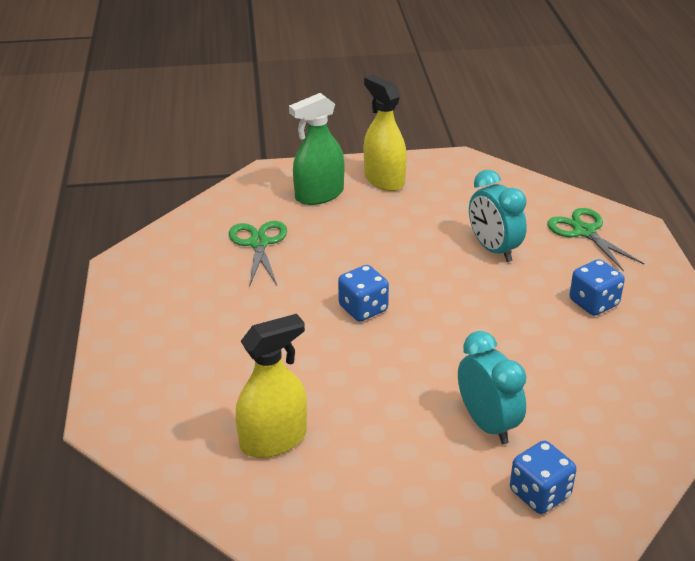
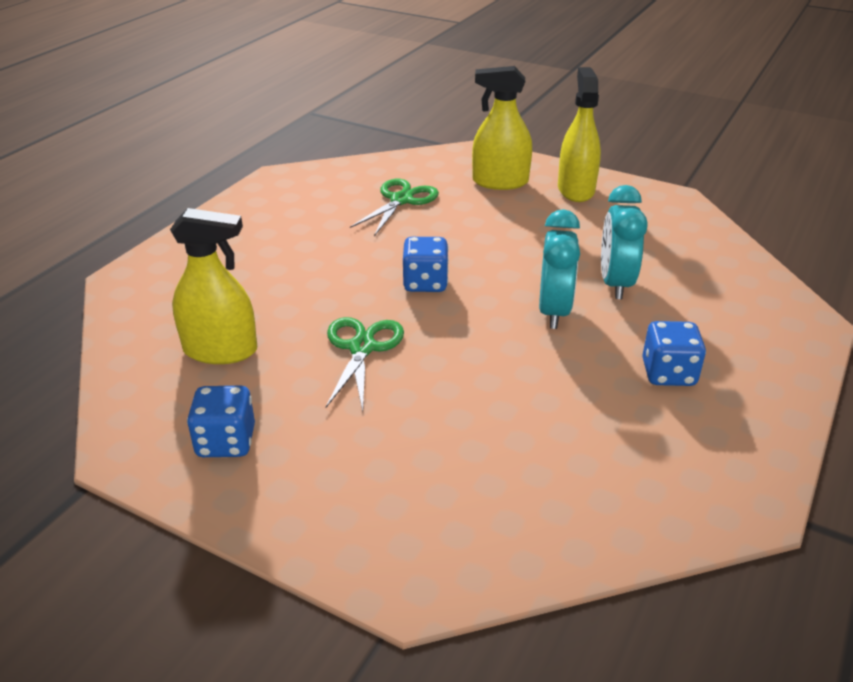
camera: 35 degrees right, 0 degrees up
(319, 195) = (500, 182): green spray bottle -> yellow spray bottle
(487, 424) = (417, 429): turquoise clock -> turquoise clock (554, 311)
(539, 494) = (388, 518): blue dice -> blue dice (226, 442)
(584, 232) = (739, 305): green scissors -> green scissors (362, 348)

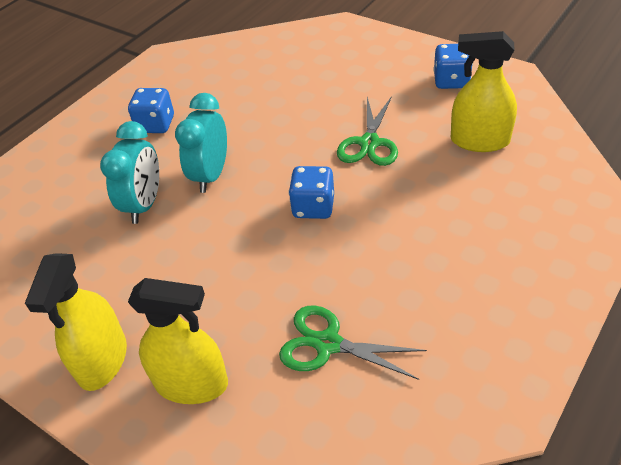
camera: 170 degrees left, 10 degrees up
(401, 200) = (328, 344): green scissors -> green scissors turned 75 degrees clockwise

